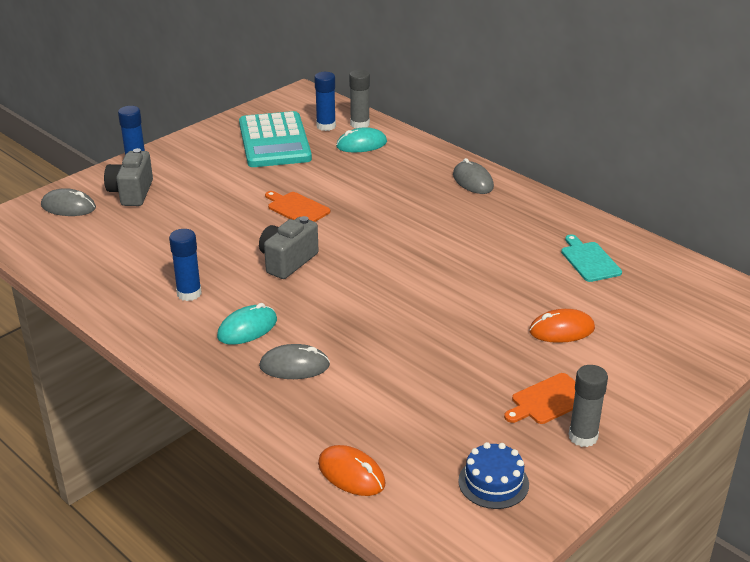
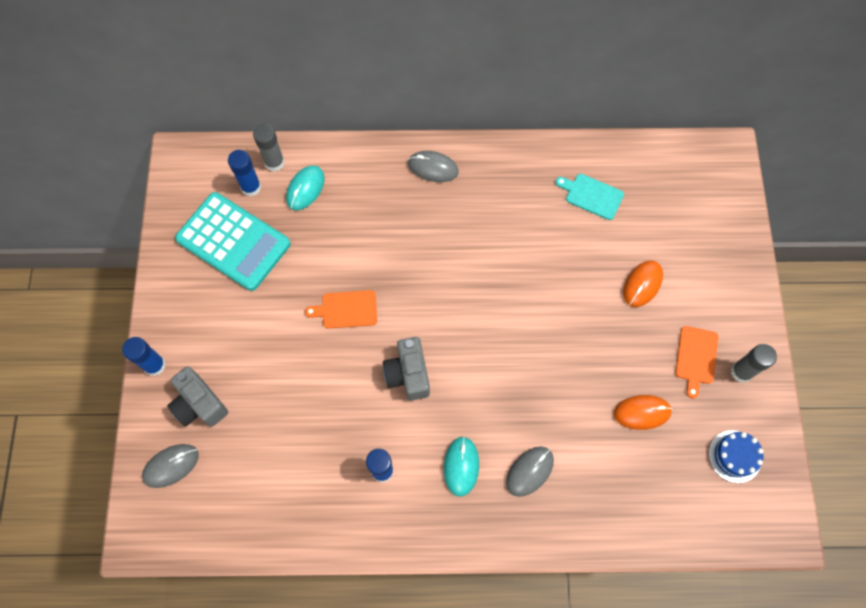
camera: 45 degrees left, 35 degrees up
(351, 474) = (660, 527): orange mouse -> orange mouse (642, 412)

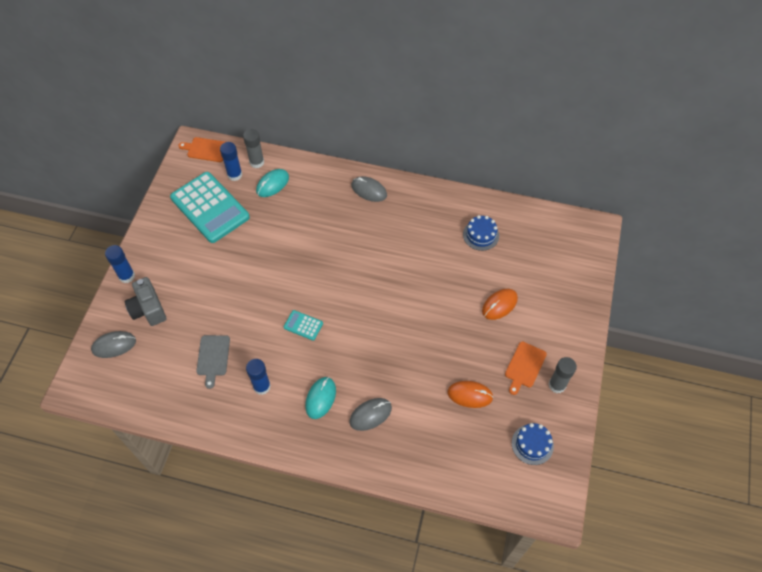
camera: 15 degrees right, 10 degrees down
(307, 448) = (213, 357): none -> grey cutting board
(346, 309) = (274, 271): orange cutting board -> orange cutting board (206, 149)
(408, 374) = (303, 325): grey camera -> turquoise calculator
(592, 196) = (481, 235): turquoise cutting board -> blue cake

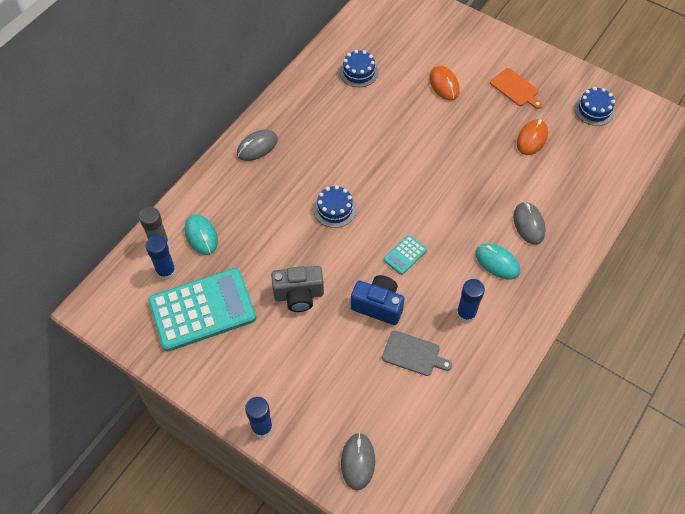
camera: 70 degrees left, 0 degrees up
(148, 309) = (321, 411): grey camera -> grey camera (299, 295)
(206, 149) = (109, 294): orange cutting board -> none
(249, 320) = (378, 305): none -> blue camera
(329, 262) = (335, 209): none -> blue cake
(557, 385) = (542, 72): grey glue stick -> none

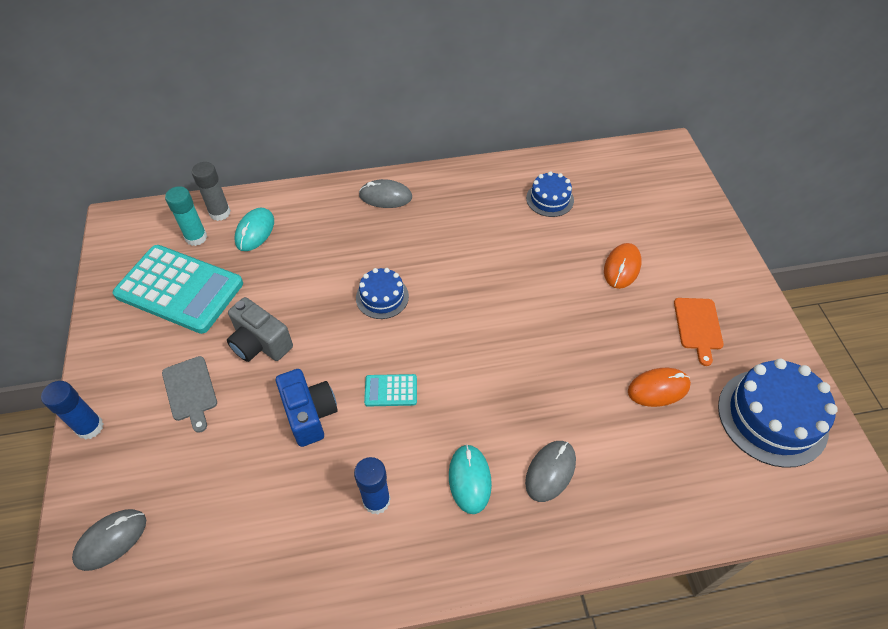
camera: 45 degrees right, 5 degrees down
(166, 271) = (196, 237): blue glue stick -> turquoise glue stick
(413, 354) = (281, 490): grey cutting board -> grey cutting board (190, 391)
(594, 110) = (772, 417): blue cake -> blue cake, size x1.78

